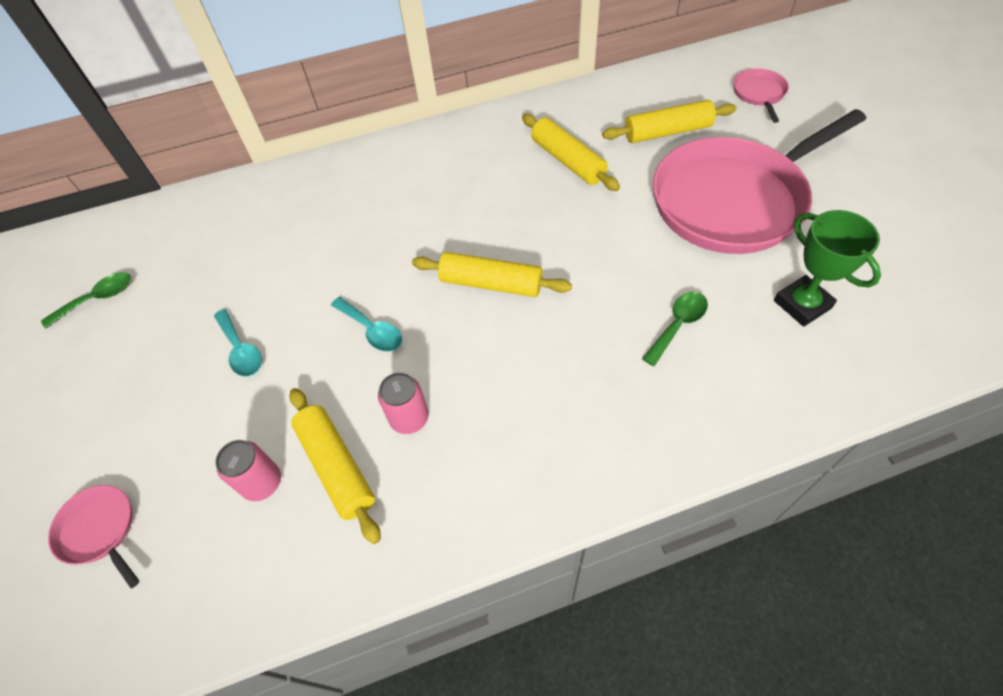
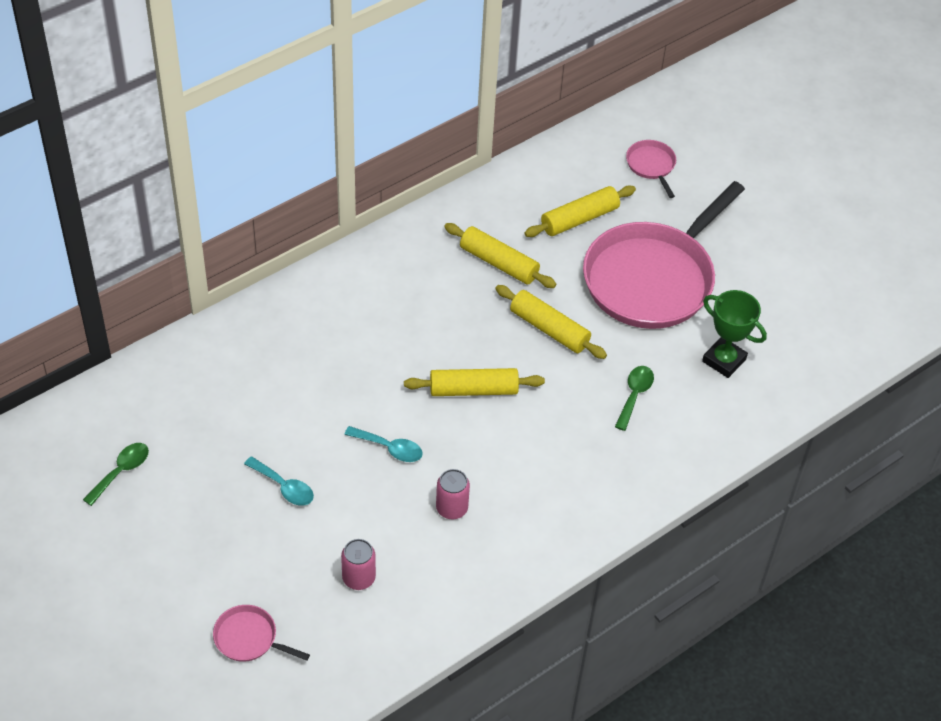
camera: 25 degrees left, 5 degrees down
(337, 467) = (411, 554): yellow rolling pin -> yellow rolling pin (549, 329)

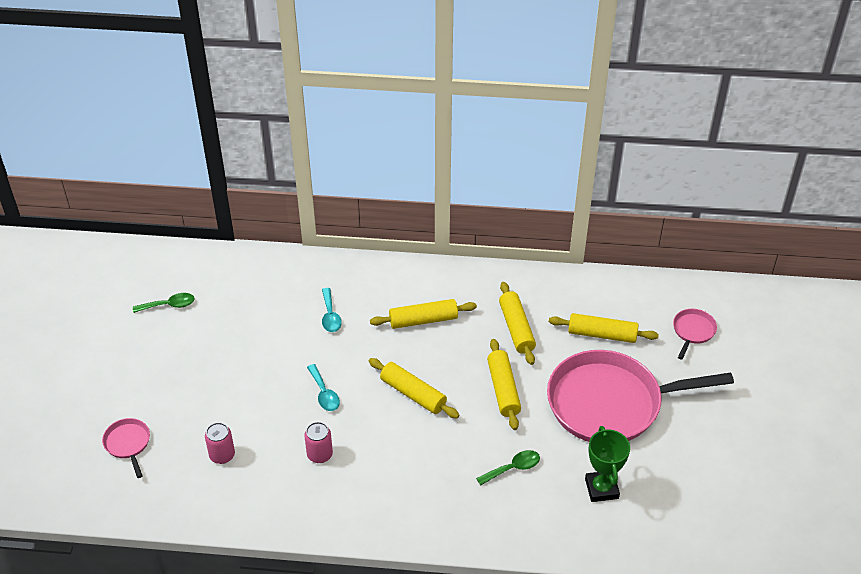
camera: 45 degrees right, 5 degrees down
(284, 487) = (241, 374): turquoise spoon -> turquoise spoon (330, 316)
(404, 312) = (423, 320): none -> yellow rolling pin

